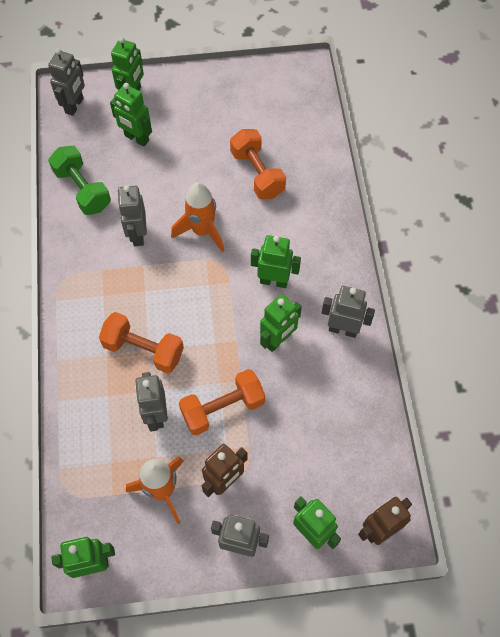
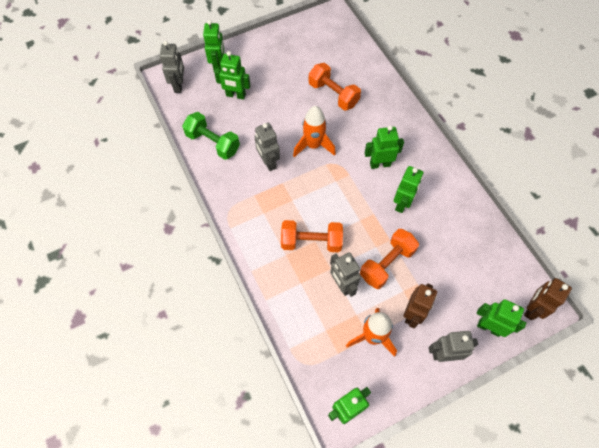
camera: 20 degrees left, 0 degrees up
(343, 329) = (442, 182): grey robot -> none

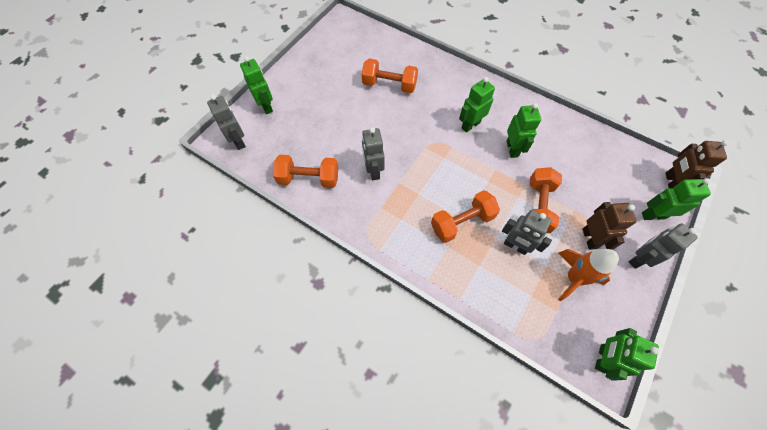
camera: 30 degrees left, 0 degrees up
(213, 143) = (309, 178): green dumbbell -> orange dumbbell
(235, 95) = (301, 125): green robot -> none
(268, 162) = (373, 171): grey robot -> grey robot turned 45 degrees clockwise
(313, 145) = (403, 136): orange rocket -> none

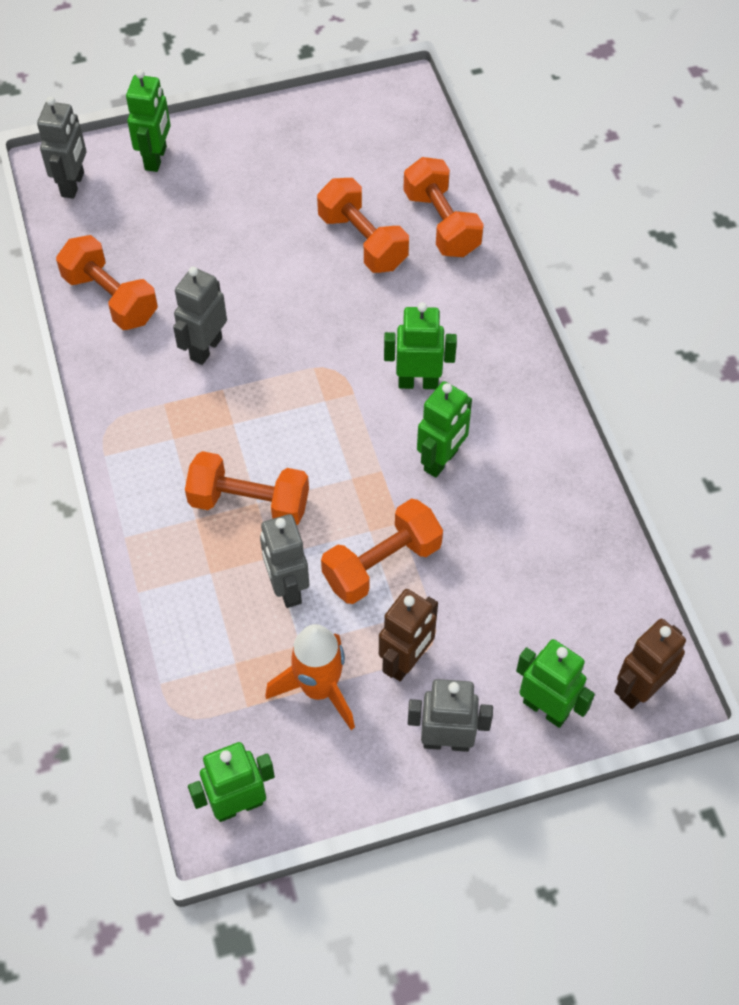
camera: 40 degrees right, 5 degrees down
(411, 59) = (441, 223): none -> orange dumbbell

